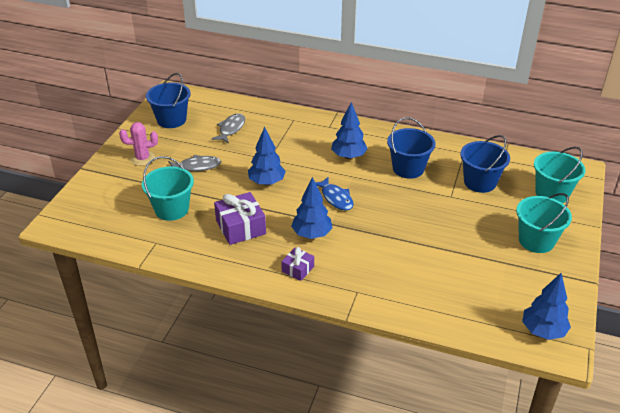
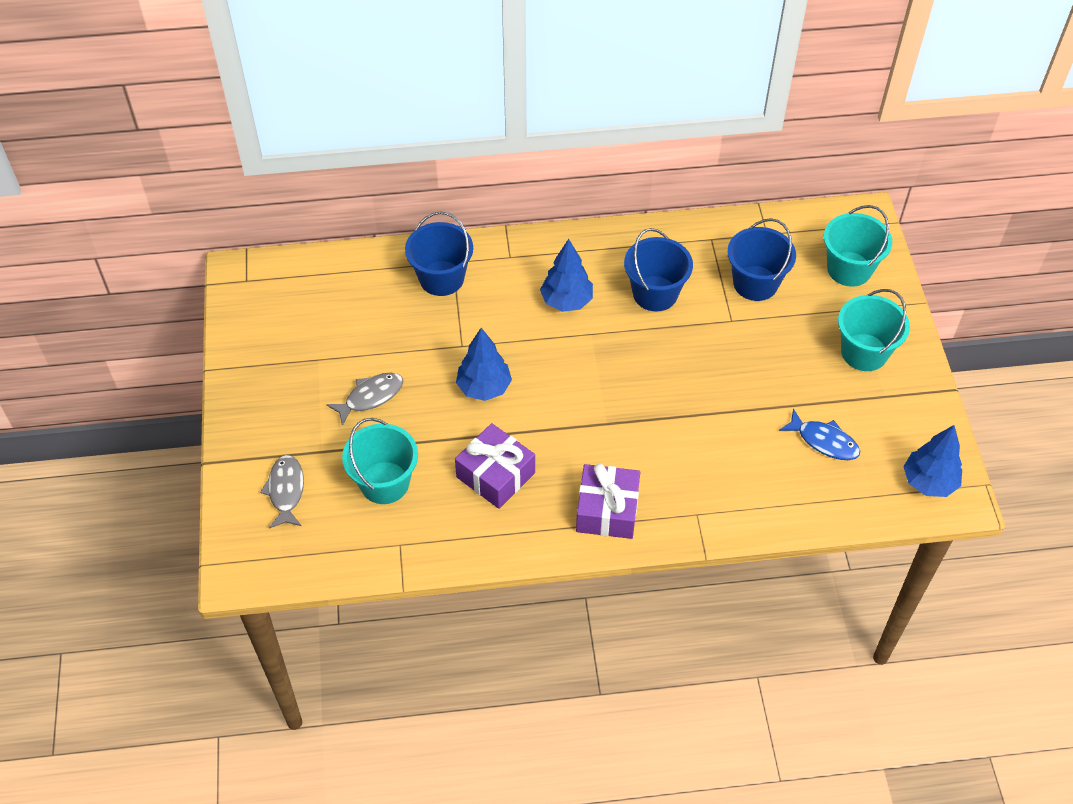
camera: 25 degrees left, 15 degrees up
(142, 158) = (283, 412): pink cactus -> none
(171, 120) = (276, 325): blue bucket -> blue bucket (441, 278)
(231, 129) = (374, 311): grey fish -> grey fish (286, 491)
(298, 269) = (607, 510): purple gift -> purple gift, size x1.76
(311, 234) = (593, 450): blue tree -> none
(336, 198) = (590, 379): blue fish -> blue fish (824, 441)

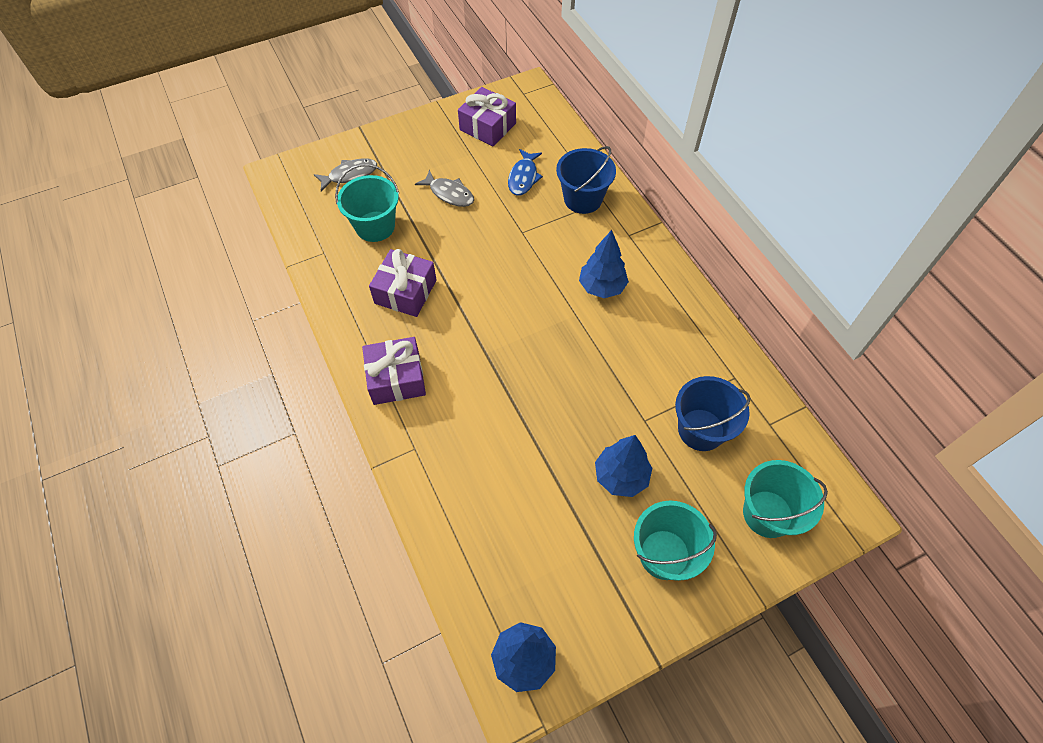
camera: 70 degrees right, 5 degrees up
(282, 331) = (487, 126): none -> purple gift
(484, 388) = (487, 259): blue tree -> blue tree (621, 476)
(655, 293) = (644, 350): blue bucket -> none
(824, 441) = (536, 540): blue fish -> blue fish (523, 177)

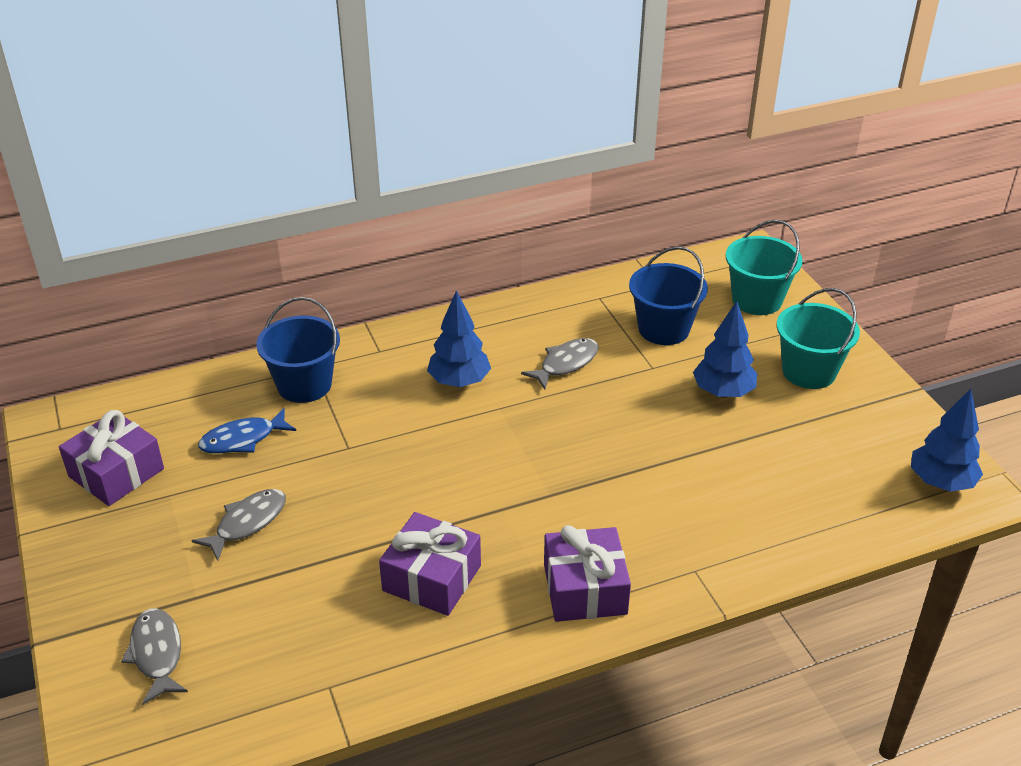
camera: 85 degrees left, 20 degrees down
(375, 226) = (290, 616): turquoise bucket -> none
(523, 177) = (243, 439): blue fish -> blue fish turned 135 degrees clockwise
(637, 356) = (566, 364): none -> grey fish

